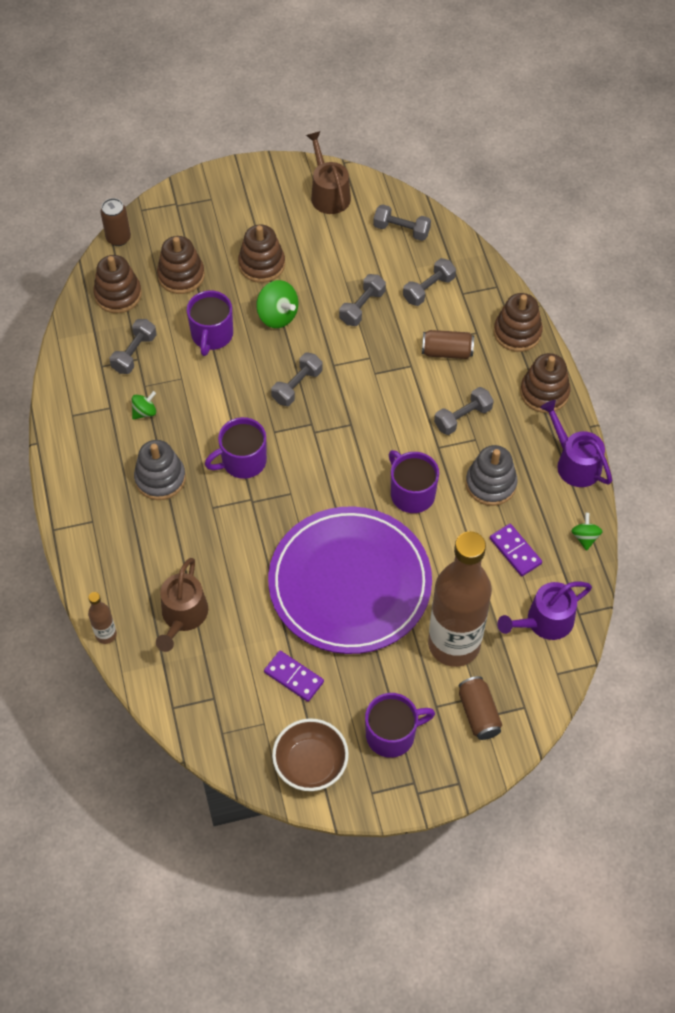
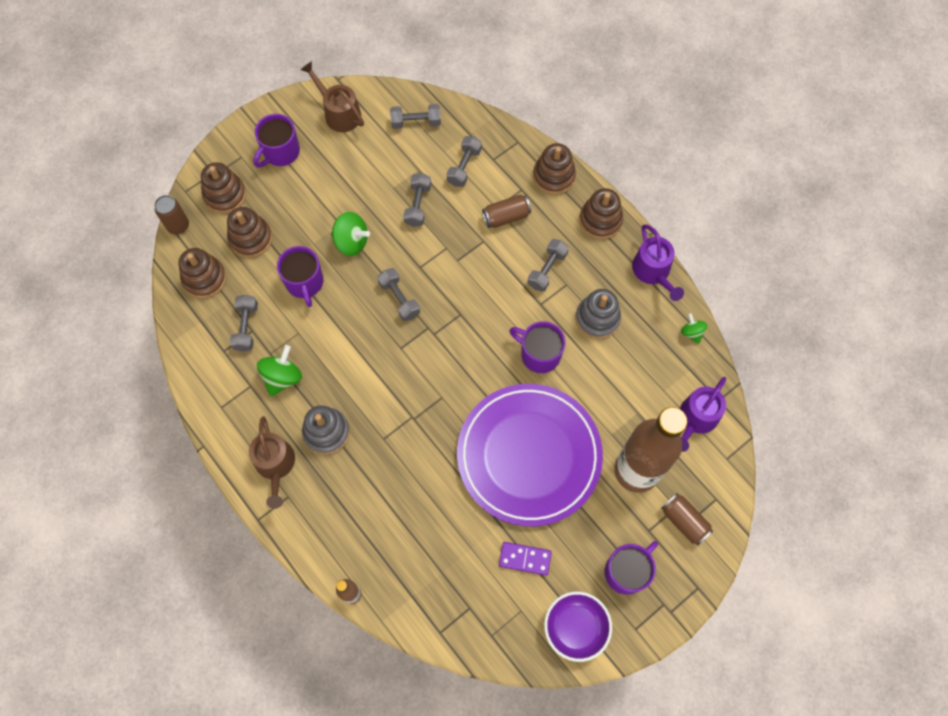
camera: 25 degrees left, 10 degrees up
(145, 412) = (282, 377): green spinning top -> green spinning top, size x1.69
(183, 616) = (407, 547): brown watering can -> brown watering can (275, 465)
(242, 461) = (388, 386): purple mug -> purple mug (280, 152)
(262, 264) = (315, 200): brown stacking toy -> brown stacking toy (225, 195)
(297, 386) = (399, 299): grey dumbbell -> grey dumbbell turned 45 degrees counterclockwise
(310, 763) = (575, 627): brown bowl -> purple bowl
(515, 551) = (644, 368): purple domino -> none
(574, 463) = (653, 272): purple watering can -> purple watering can turned 135 degrees counterclockwise

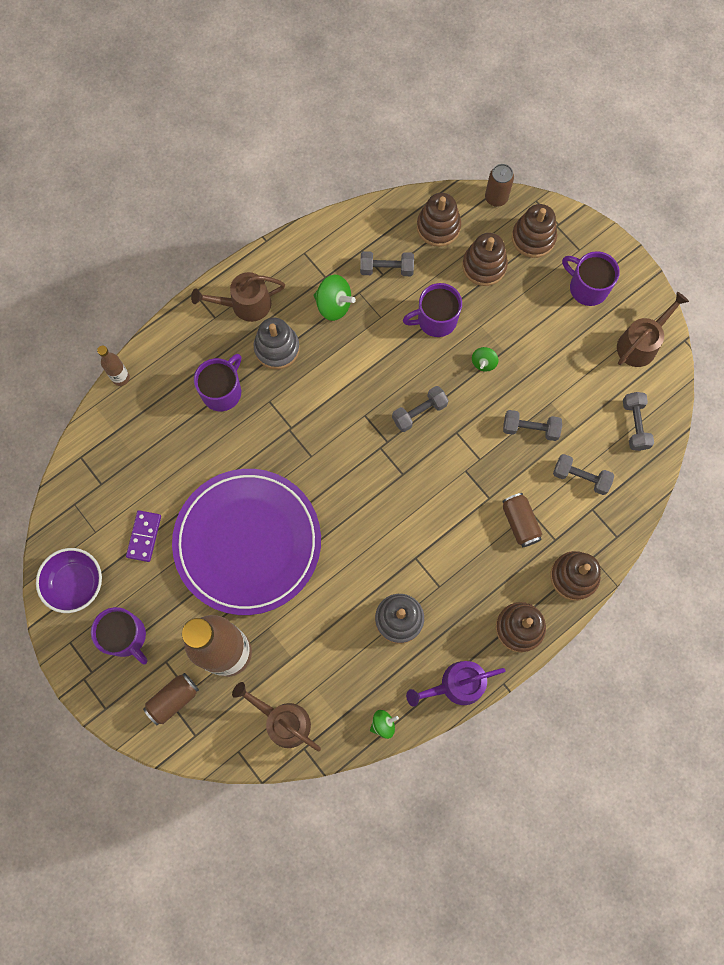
camera: 90 degrees right, 5 degrees up
(351, 242) = (483, 363): green spinning top -> green spinning top, size x0.59
(539, 354) = (357, 555): purple mug -> purple mug (222, 391)
(547, 269) = (456, 566): grey dumbbell -> none
(696, 419) = (283, 721): purple watering can -> brown watering can

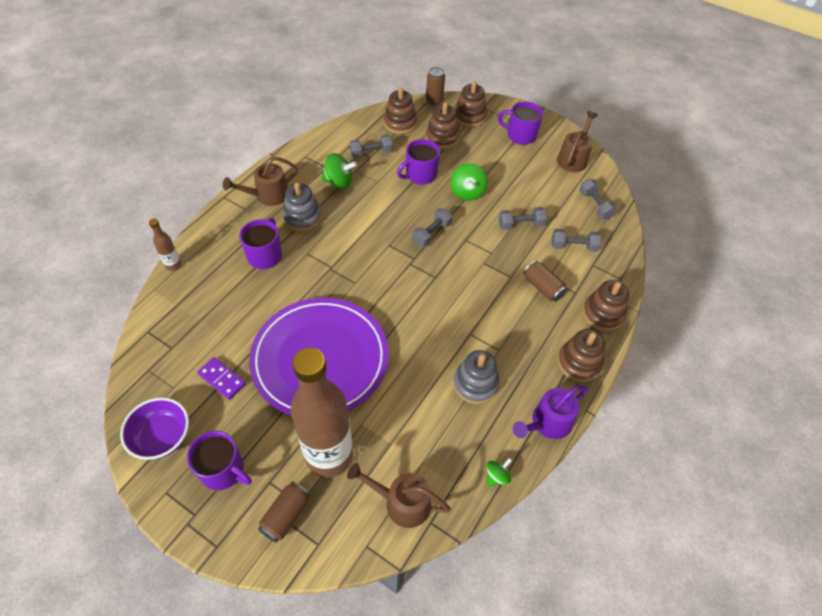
camera: 20 degrees left, 20 degrees down
(144, 536) = (222, 379): purple domino -> purple domino turned 45 degrees counterclockwise
(483, 363) = (467, 192): green spinning top -> green spinning top, size x1.69

